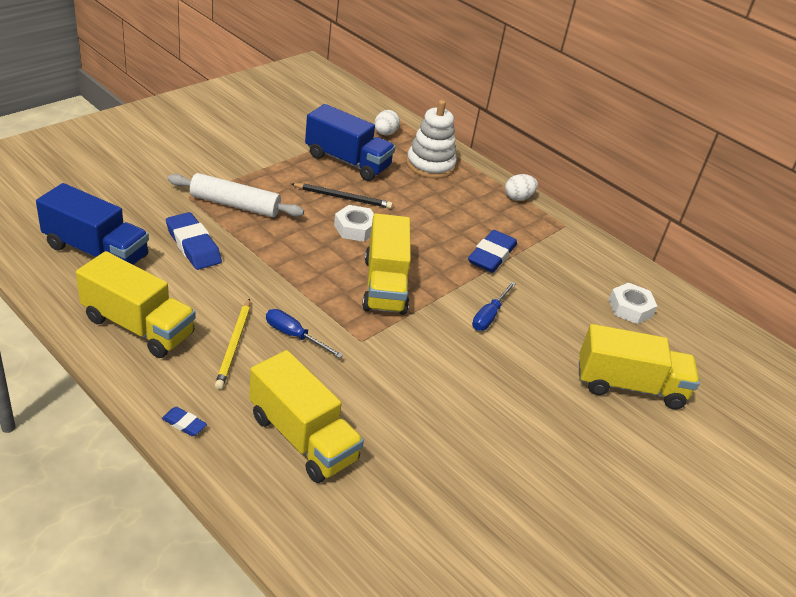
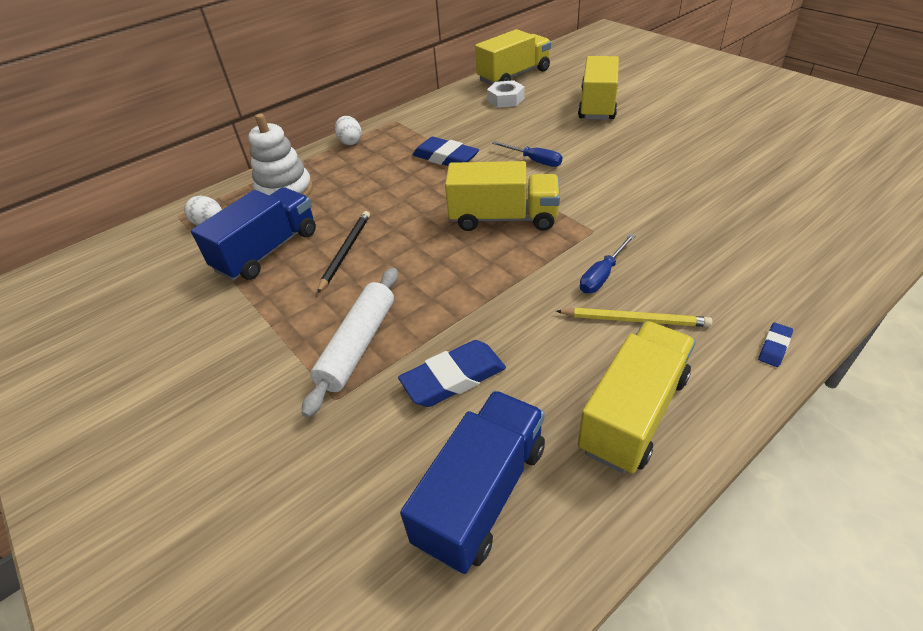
camera: 75 degrees left, 5 degrees up
(303, 438) = (744, 261): yellow truck -> yellow truck (514, 76)
(355, 228) = (406, 240): white nut -> none

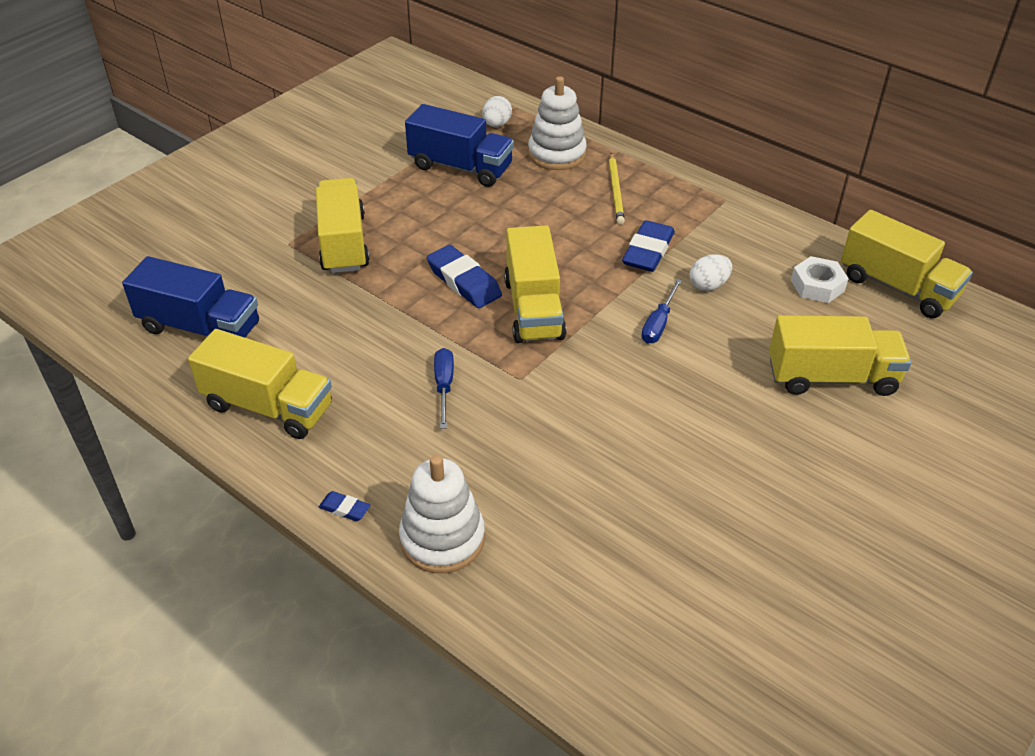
camera: 75 degrees right, 0 degrees up
(345, 251) = (465, 212): black pencil -> none
(350, 142) = (665, 175): white egg -> white egg (708, 285)
(358, 345) = (343, 243): white rolling pin -> yellow truck
(453, 378) = (307, 301): blue eraser -> blue eraser (464, 281)
(602, 275) = (444, 386): blue screwdriver -> blue screwdriver turned 60 degrees clockwise
(635, 320) = (379, 409): yellow pencil -> yellow pencil (616, 191)
(792, 283) = (442, 538): none -> white stacking toy

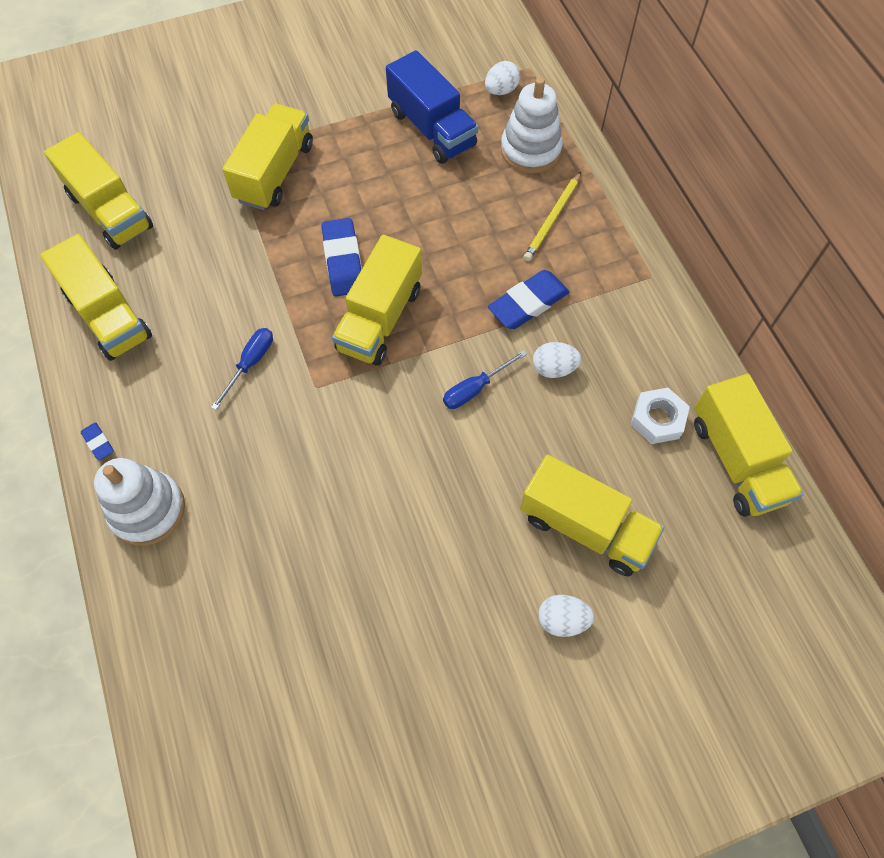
camera: 30 degrees right, 20 degrees up
(200, 328) = (110, 211): blue truck -> yellow truck
(874, 447) = (562, 620): none -> white egg

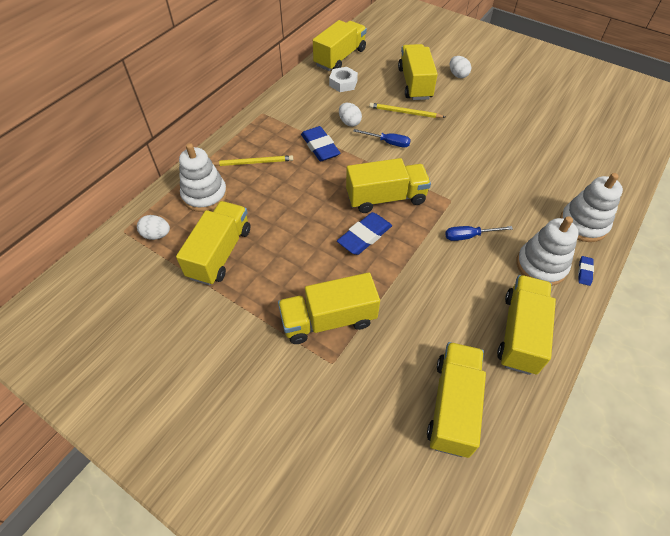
camera: 125 degrees left, 10 degrees down
(148, 404) = (541, 265): none -> white stacking toy
(432, 129) = (220, 253): blue truck -> yellow truck
(523, 457) = (405, 112): none -> yellow pencil
(528, 303) = (320, 147): blue eraser -> blue eraser turned 45 degrees clockwise

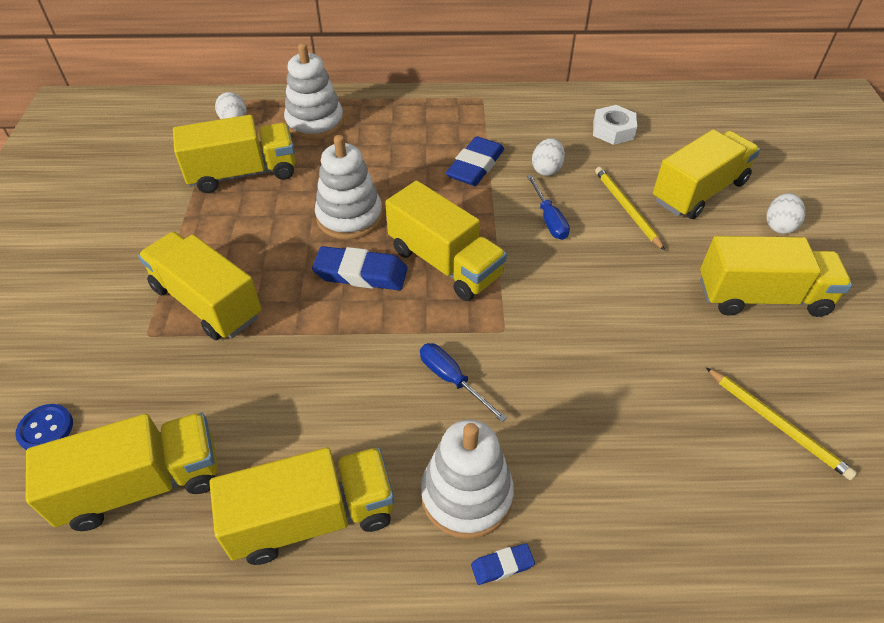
camera: 55 degrees right, 5 degrees down
(253, 162) = (396, 130): yellow pencil -> yellow pencil (777, 424)
(340, 57) = (658, 105): yellow truck -> yellow truck (762, 297)
(375, 448) = (46, 429): none -> blue button
(583, 224) = (612, 524): white stacking toy -> white stacking toy (349, 217)

